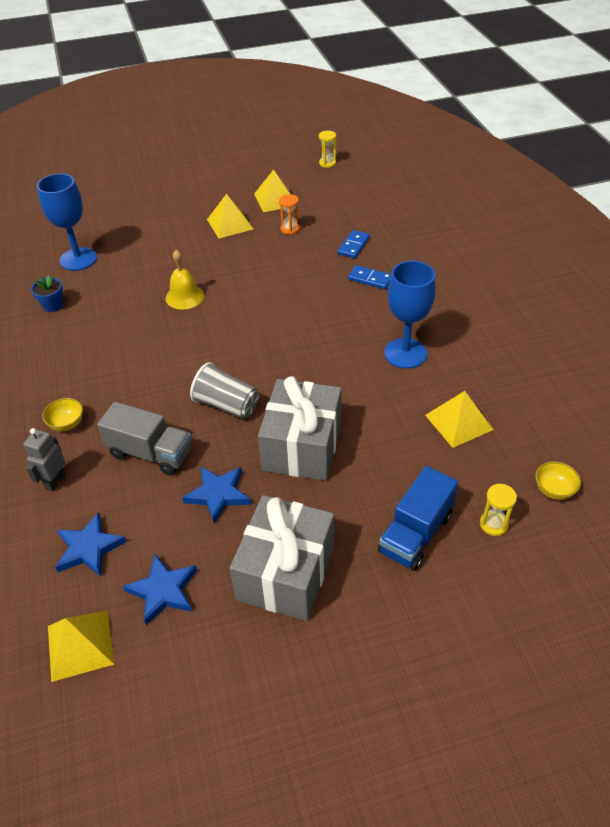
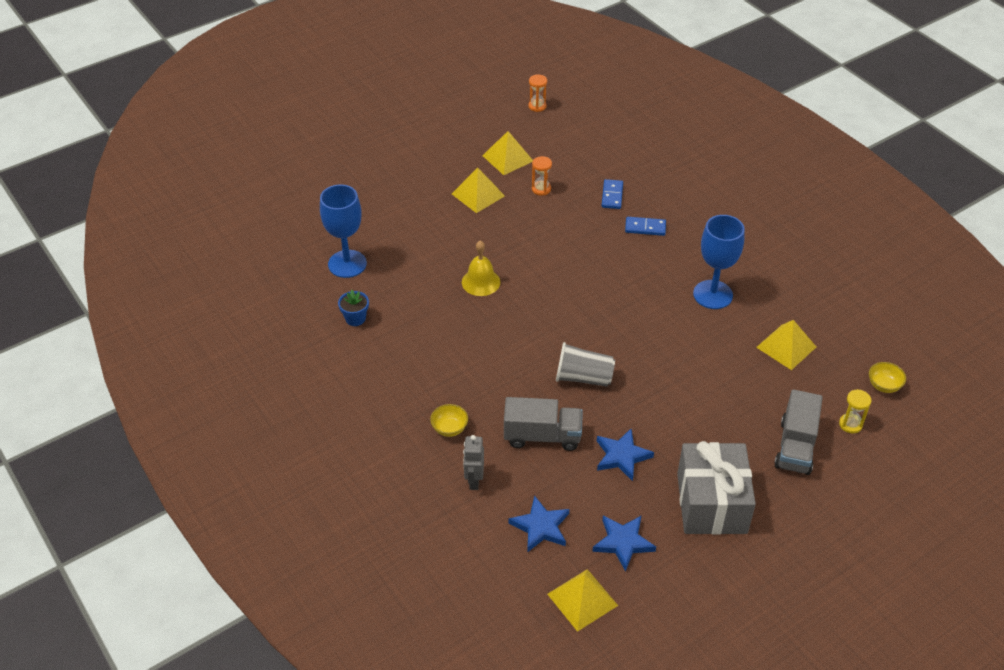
camera: 20 degrees left, 0 degrees up
(302, 446) = (669, 399): grey gift -> none
(327, 163) = (537, 106): yellow hourglass -> orange hourglass
(415, 533) = (795, 447): blue truck -> grey truck

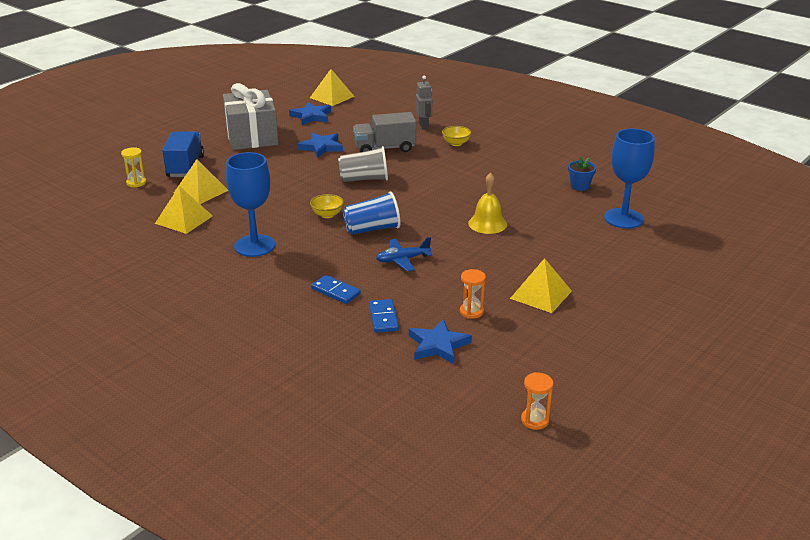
camera: 165 degrees right, 15 degrees down
(507, 158) = (532, 340): yellow pyramid -> yellow pyramid (201, 191)
(540, 527) = (368, 115): blue star -> blue star (438, 345)
(578, 251) = (402, 260): none -> blue plane
(595, 296) = (372, 229): none -> blue cup
(645, 228) = (335, 291): blue domino -> blue domino turned 45 degrees clockwise
(795, 447) = (185, 167): grey truck -> blue truck
(883, 386) = (98, 207): yellow bowl -> yellow bowl (327, 215)

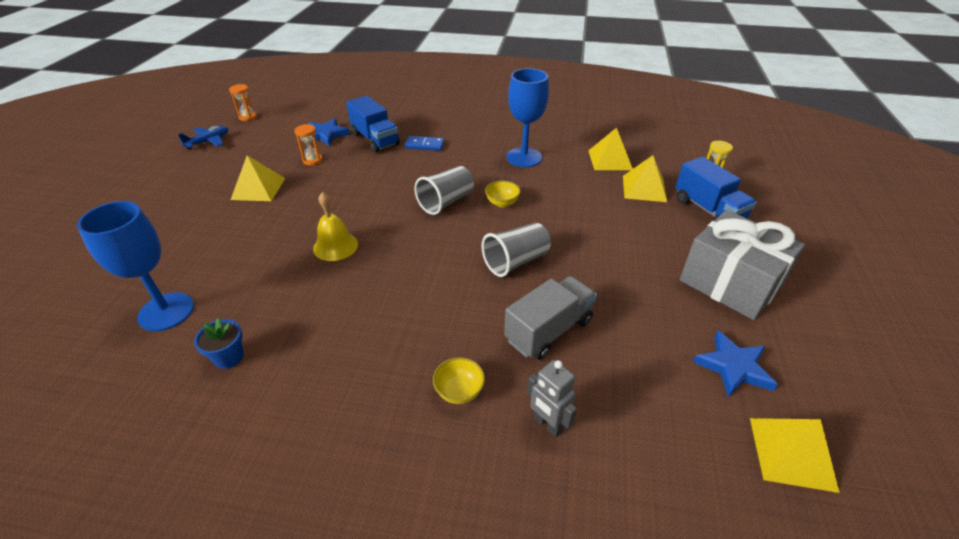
camera: 150 degrees right, 10 degrees up
(321, 147) = (627, 298): blue star -> none
(372, 229) = (446, 202): blue cup -> grey cup
(383, 318) = (375, 139): blue domino -> blue truck
(402, 260) = (394, 182): blue plane -> blue plane (208, 142)

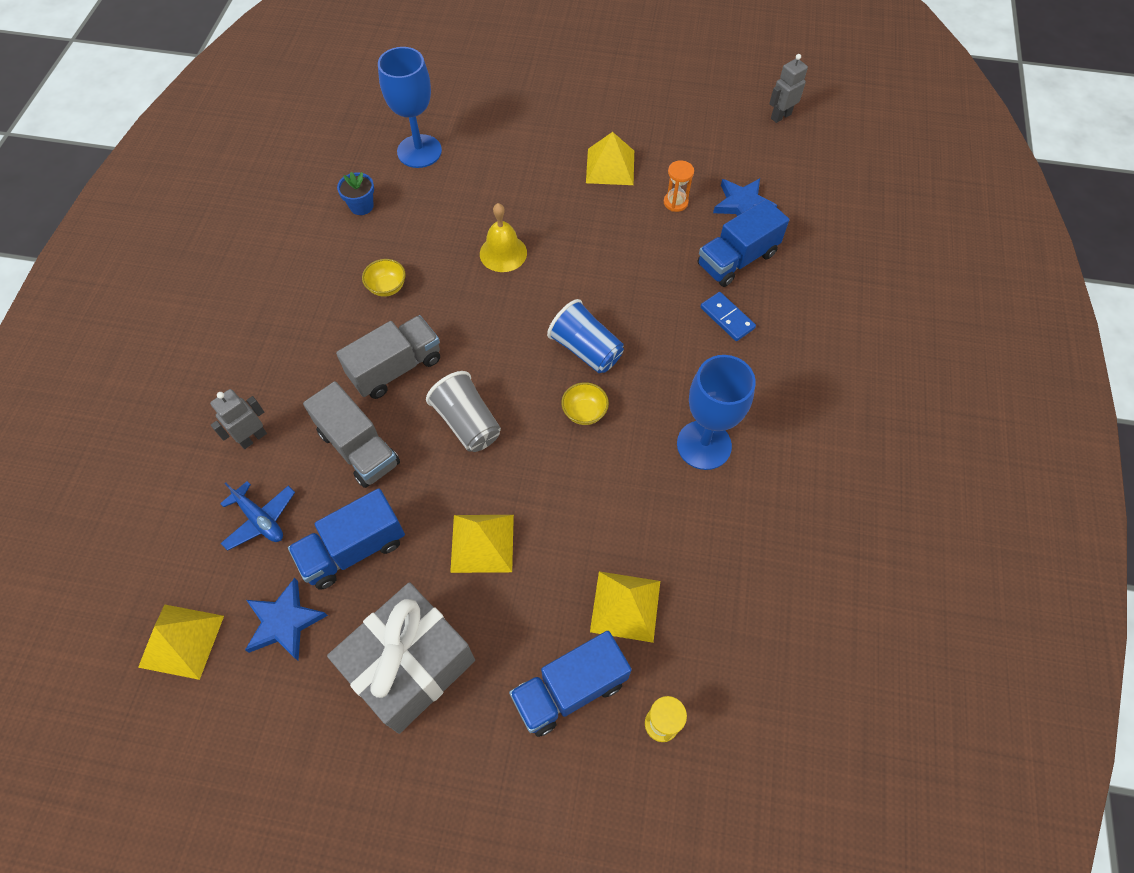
camera: 90 degrees right, 20 degrees up
(208, 142) = (711, 97): blue plane -> blue plane (260, 519)
(248, 117) = (780, 116): orange hourglass -> grey robot
(424, 145) = (727, 318): blue domino -> blue domino turned 45 degrees counterclockwise
(446, 202) = (586, 350): grey cup -> blue cup
(458, 310) = (396, 368): none -> grey truck
(459, 391) = (298, 371): yellow bowl -> yellow bowl (387, 287)
(610, 160) = (707, 570): yellow pyramid -> yellow pyramid (482, 543)
(649, 325) = (353, 549): none -> blue truck

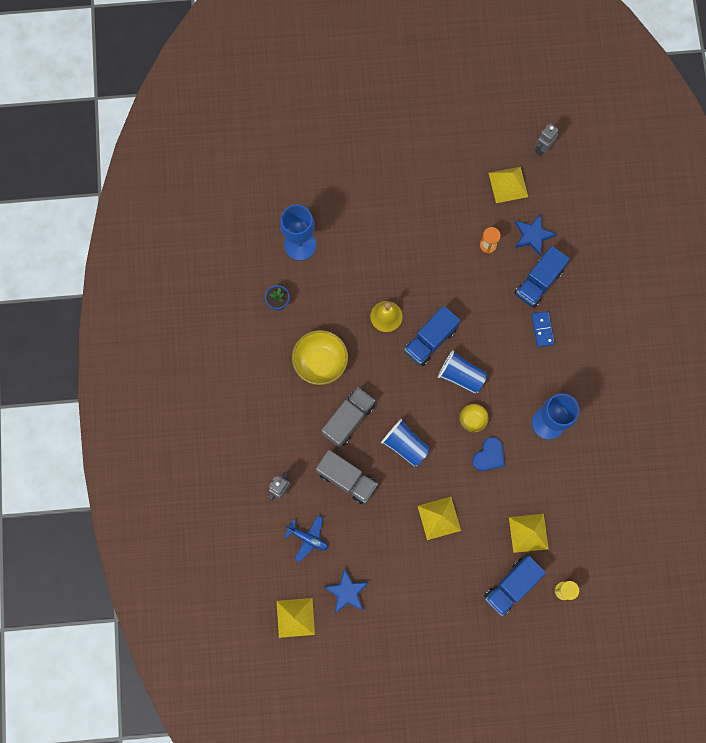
camera: 15 degrees left, 15 degrees up
(353, 549) = (368, 541): blue truck -> blue truck (430, 340)
(387, 287) = (320, 362): yellow bowl -> yellow bowl, size x1.94
(410, 665) = (423, 596): grey gift -> none
(467, 423) = (405, 445): grey cup -> blue cup
(595, 469) = (489, 455): none -> blue heart
(610, 166) = (436, 225): yellow pyramid -> yellow pyramid (508, 184)
(727, 318) = (542, 329): blue domino -> blue domino turned 45 degrees clockwise

